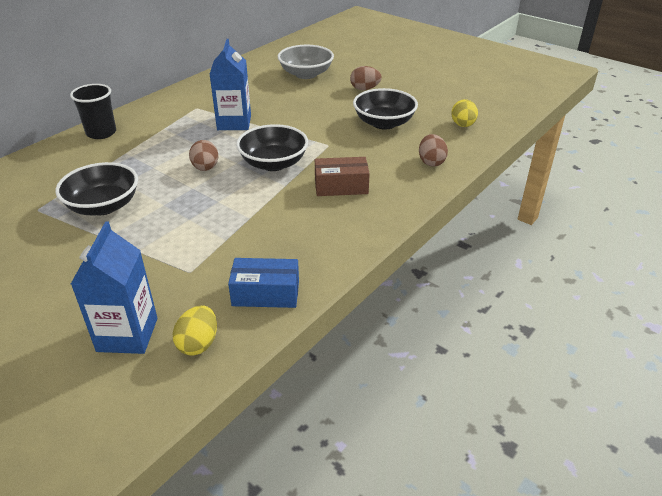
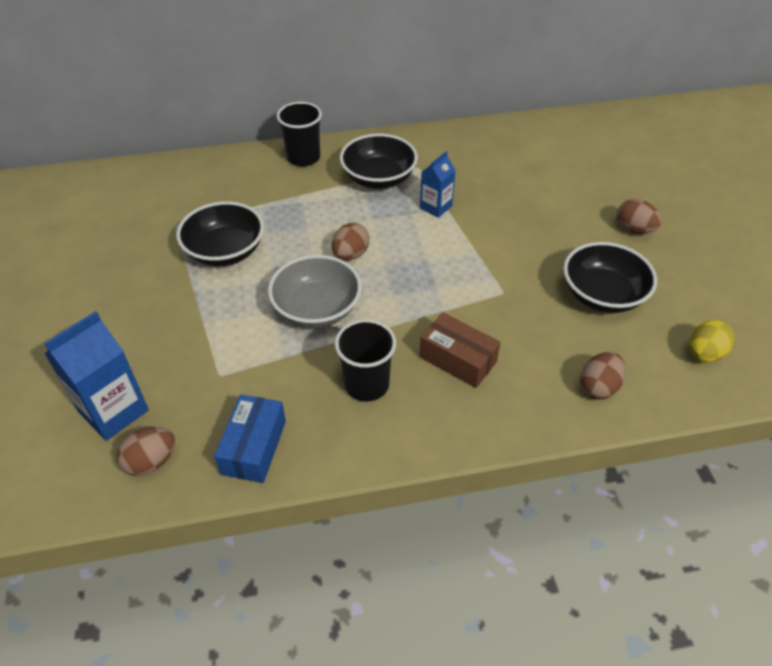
camera: 40 degrees right, 10 degrees up
(198, 344) = (151, 462): yellow egg -> brown egg
(234, 123) = (436, 207): blue carton -> blue carton, size x0.60
(266, 293) = (254, 447): blue box -> blue box turned 60 degrees clockwise
(273, 163) = (420, 286): black bowl -> black bowl (378, 178)
(301, 225) = (366, 384): none -> black cup
(306, 74) = (584, 172): grey bowl -> grey bowl (317, 309)

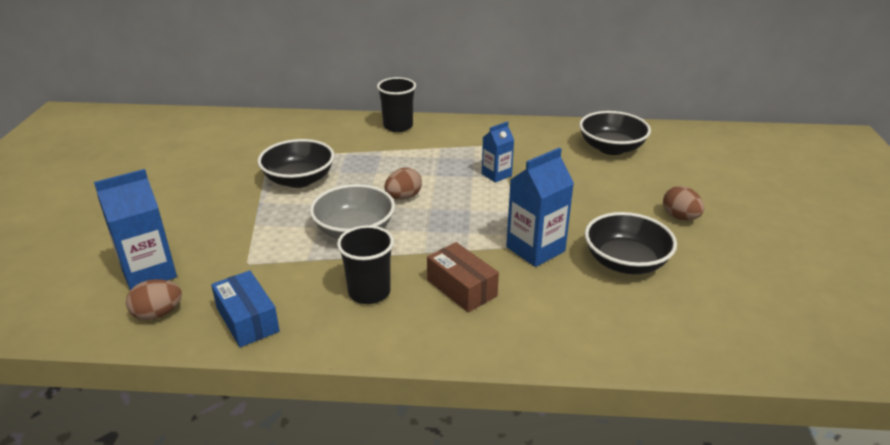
camera: 15 degrees right, 15 degrees down
(254, 447) = (247, 320): blue box -> blue box turned 60 degrees counterclockwise
(378, 178) = (455, 148): black bowl -> black bowl (611, 148)
(511, 296) = (535, 249): none -> blue carton
(598, 387) = (589, 333): brown egg -> none
(704, 354) = (711, 326): yellow egg -> none

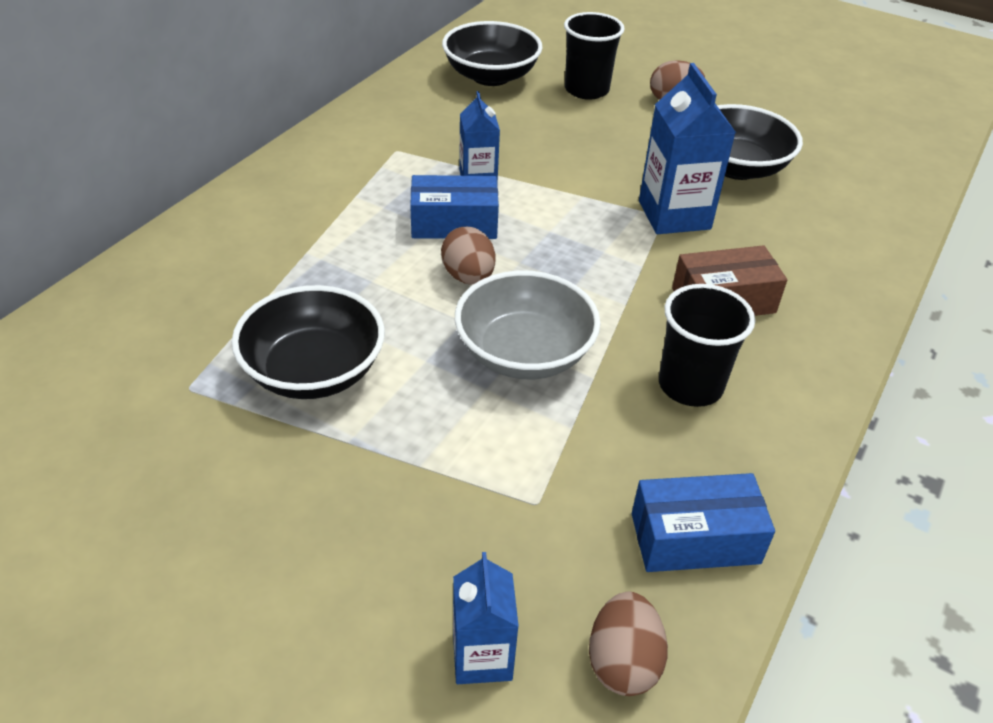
camera: 65 degrees left, 10 degrees up
(149, 273) = (482, 656): blue carton -> blue carton, size x0.60
(398, 126) = (242, 211): black cup -> black cup (586, 90)
(446, 180) = (454, 223): none -> blue box

